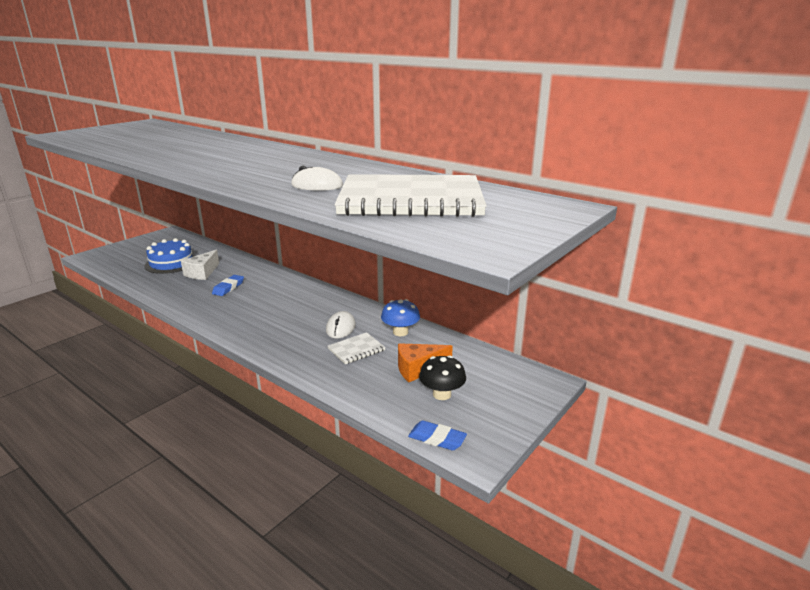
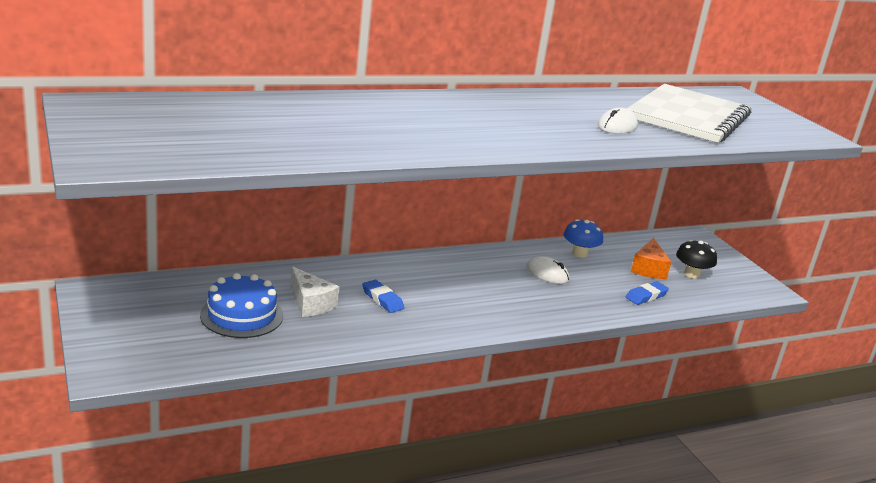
camera: 65 degrees left, 0 degrees up
(356, 349) = (596, 280): white notebook -> none
(437, 439) = (747, 296): blue eraser -> blue eraser (646, 296)

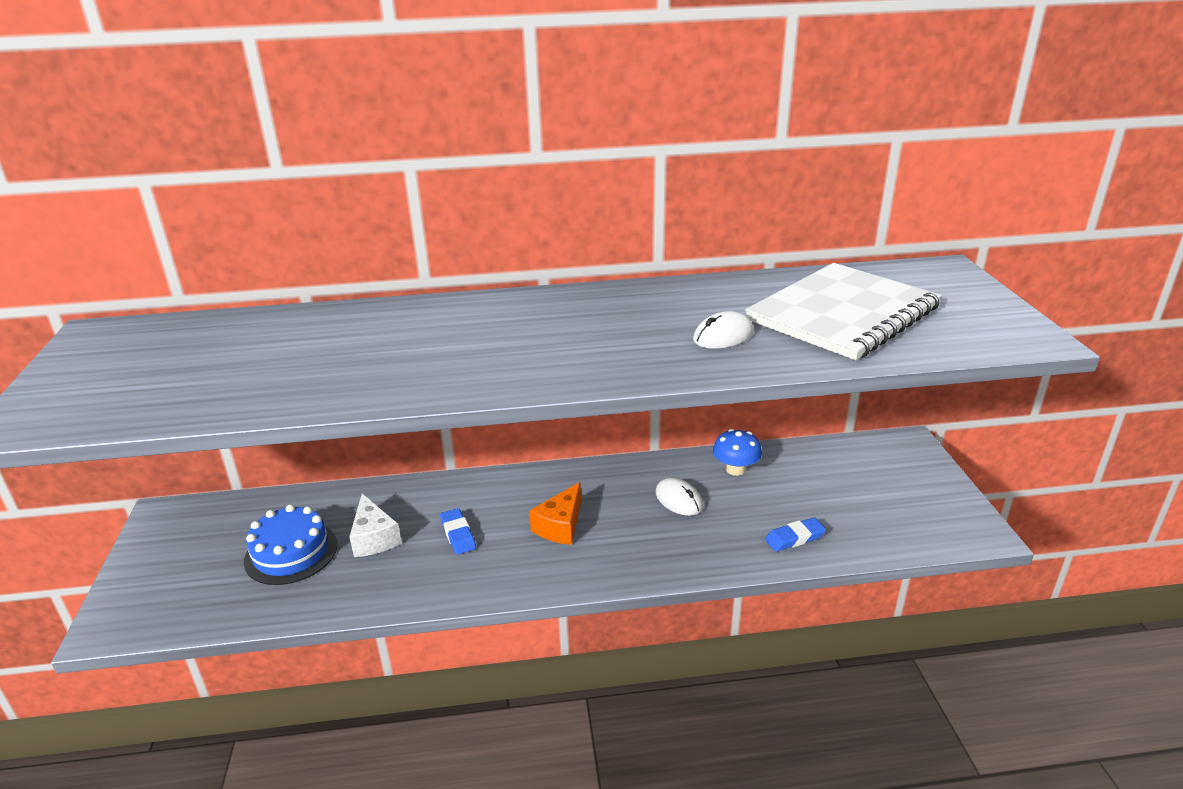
camera: 20 degrees right, 5 degrees up
(648, 269) = (818, 494): orange cheese -> orange cheese (560, 526)
(691, 274) = (875, 504): black mushroom -> none

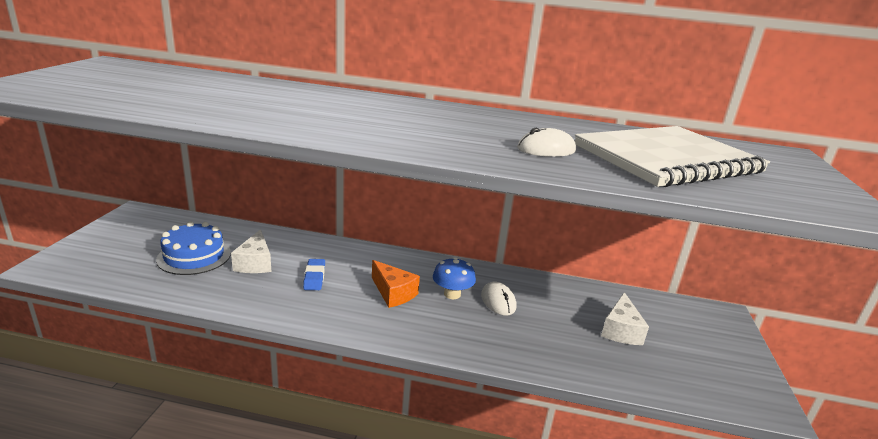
camera: 15 degrees right, 5 degrees down
(560, 526) = (393, 293): orange cheese -> orange cheese turned 90 degrees counterclockwise
(735, 469) = (557, 293): blue mushroom -> blue mushroom (452, 294)
(794, 538) = (583, 357): blue eraser -> none
(818, 494) = (621, 330): none -> white cheese

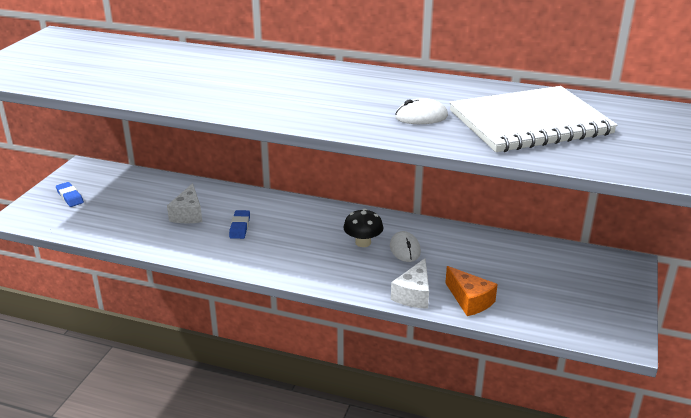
camera: 10 degrees right, 5 degrees up
(117, 243) = (70, 197): none -> blue eraser
(194, 256) = (136, 208): blue cake -> none
(393, 293) = (309, 241): orange cheese -> orange cheese (470, 300)
(452, 294) = (363, 242): blue mushroom -> black mushroom
(621, 330) = (514, 276): white cheese -> white cheese (414, 294)

